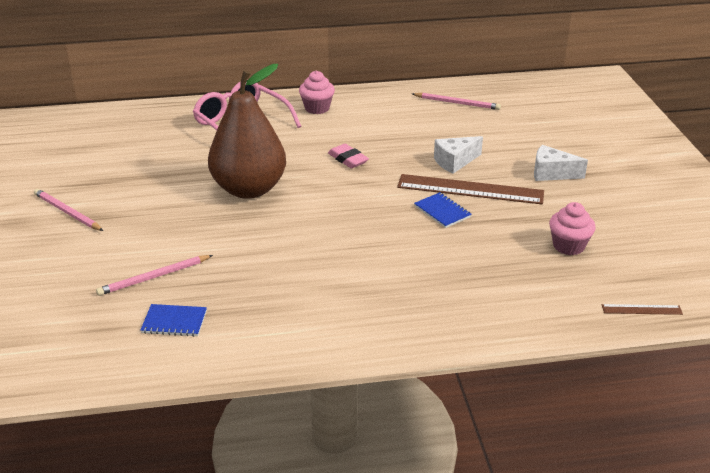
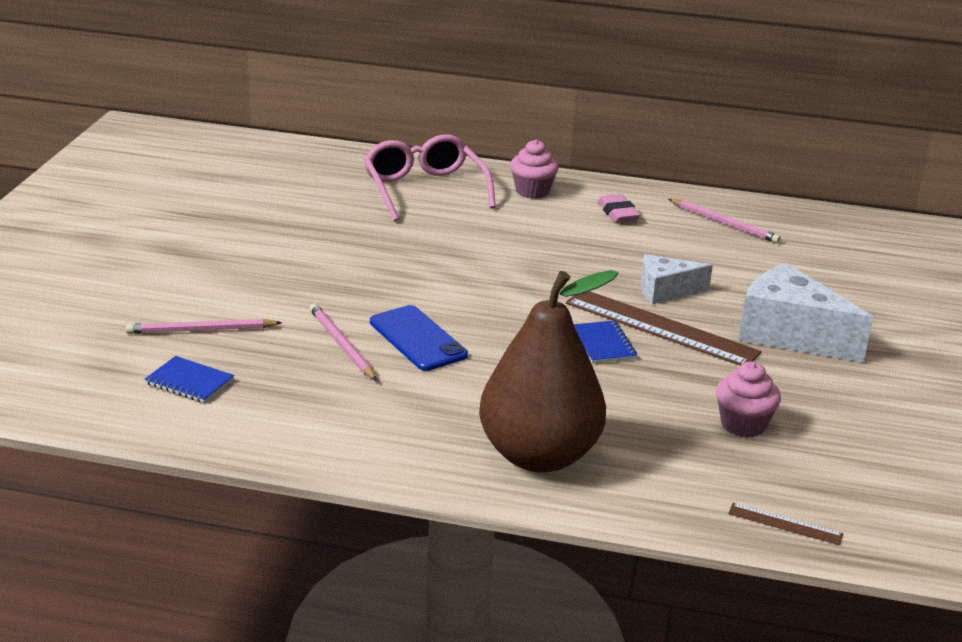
camera: 20 degrees right, 5 degrees down
(67, 212) = (155, 240): pink pencil -> pink pencil (341, 344)
(249, 189) = (380, 263): brown pear -> brown pear (539, 455)
(316, 241) = (417, 339): none -> blue phone
(348, 159) = (527, 257): pink eraser -> pink eraser (618, 213)
(551, 173) = (789, 334): white cheese -> white cheese, size x1.69

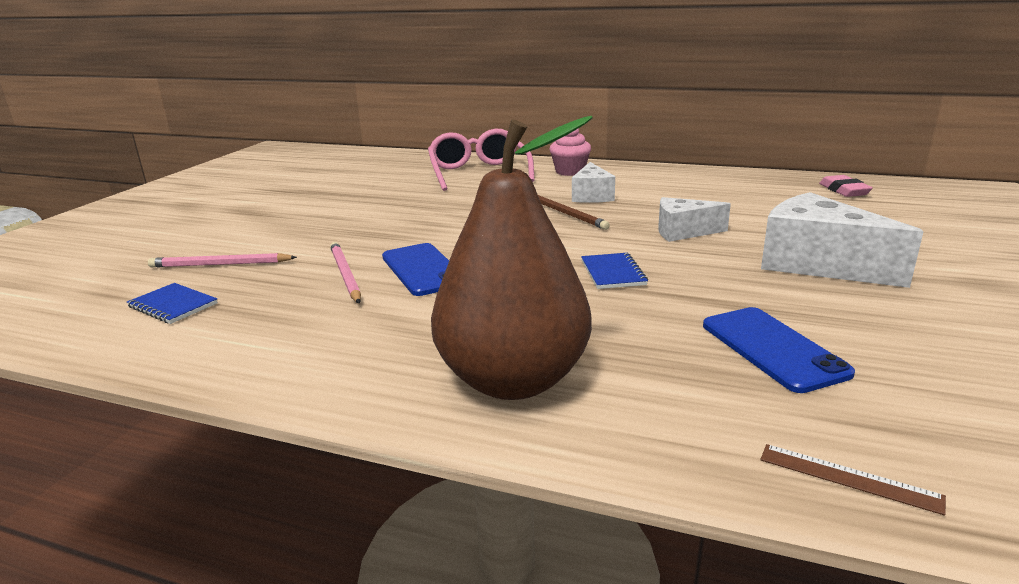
camera: 10 degrees right, 5 degrees down
(542, 262) = (566, 213): none -> brown pencil
(564, 234) = (591, 196): none -> white cheese
(618, 213) = (643, 182): pink eraser -> pink eraser (844, 190)
(661, 327) = (676, 259): brown ruler -> none
(724, 223) = (741, 186): pink pencil -> none
(743, 425) = (773, 348): pink cupcake -> blue phone

